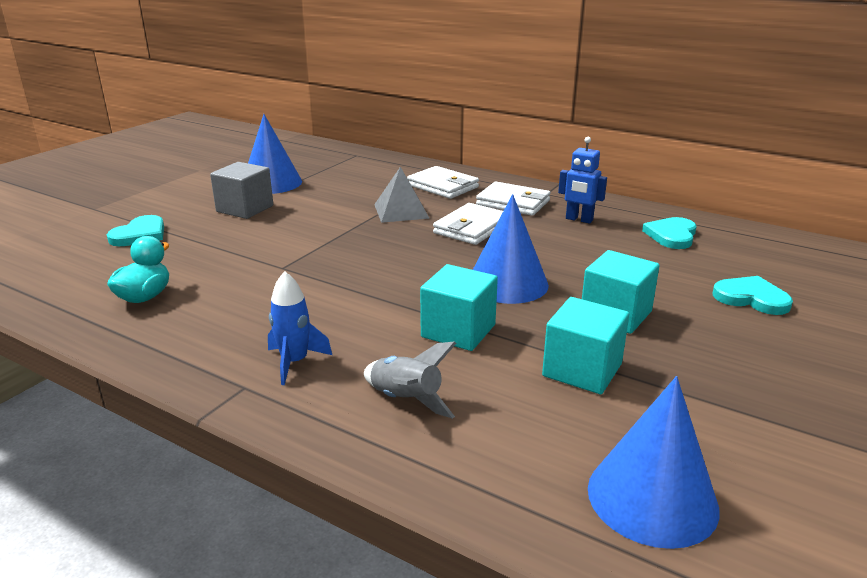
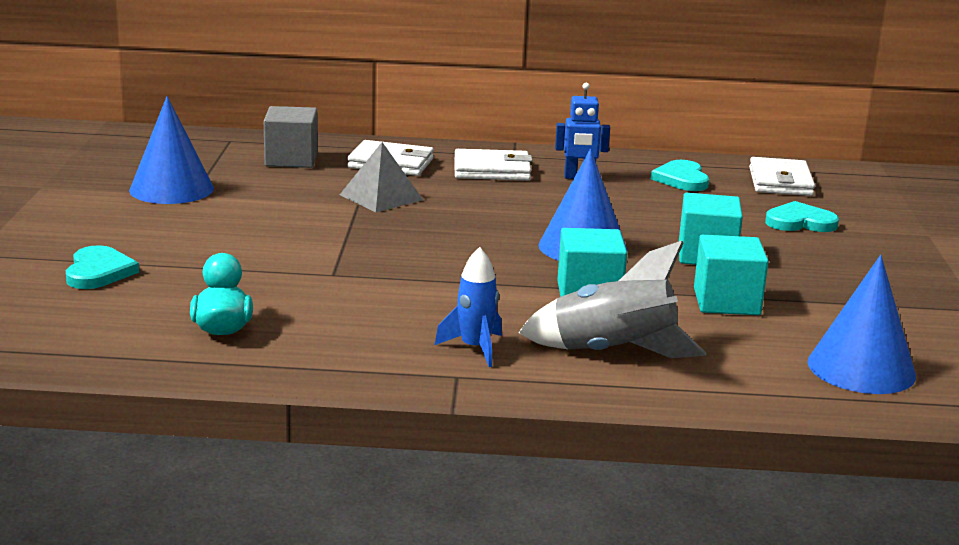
camera: 30 degrees left, 5 degrees down
(245, 209) = (187, 223): grey cube -> grey cube (291, 159)
(406, 400) = (613, 353): grey rocket -> grey rocket, size x1.61
(471, 228) = (482, 202): white wallet -> white wallet (780, 182)

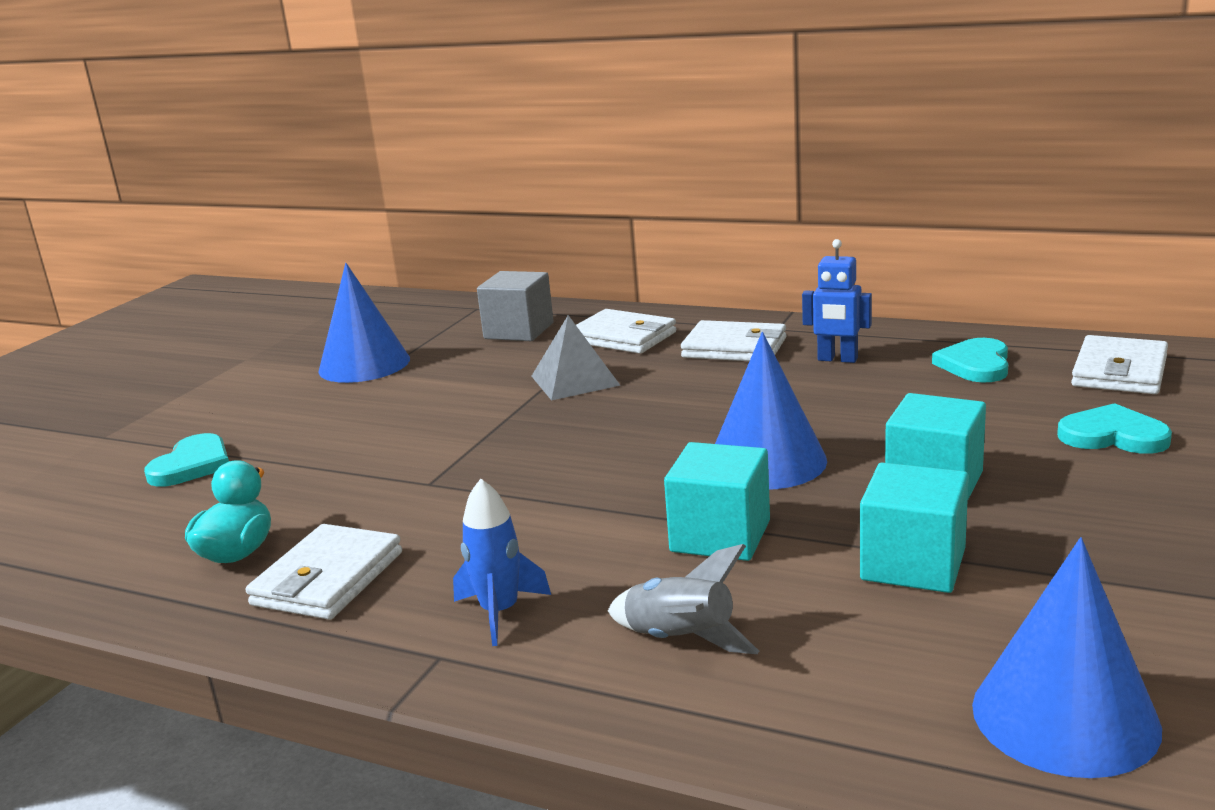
camera: 25 degrees right, 0 degrees up
(320, 339) = (328, 579): none -> white wallet
(613, 353) = (680, 640): grey rocket -> grey rocket, size x0.62

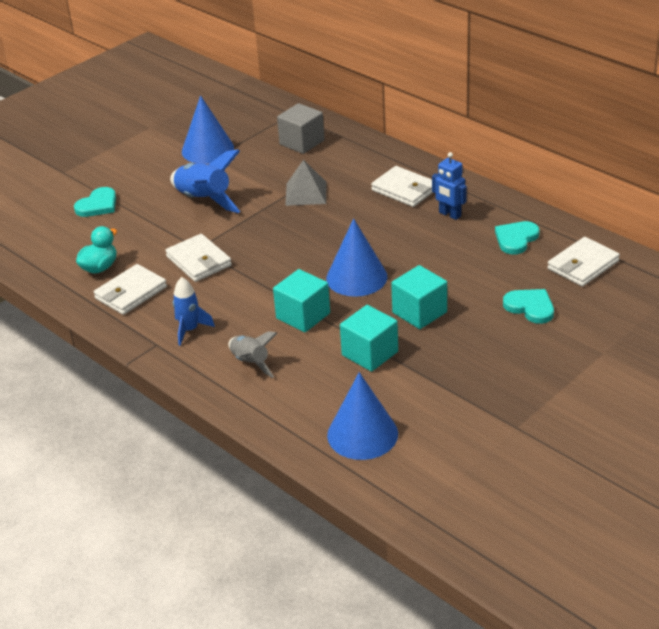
camera: 20 degrees right, 15 degrees up
(397, 421) = (204, 200): none -> blue rocket
(623, 337) = (353, 164): white wallet -> white wallet (199, 261)

